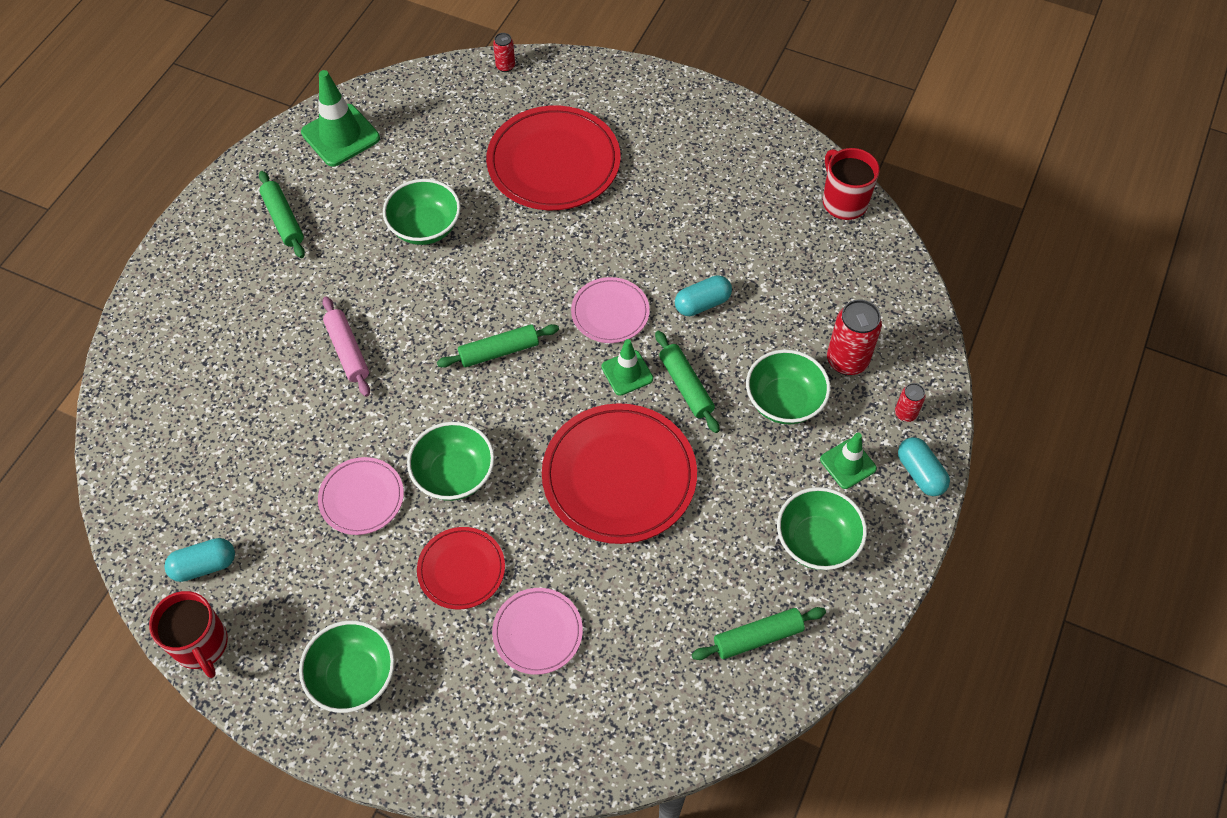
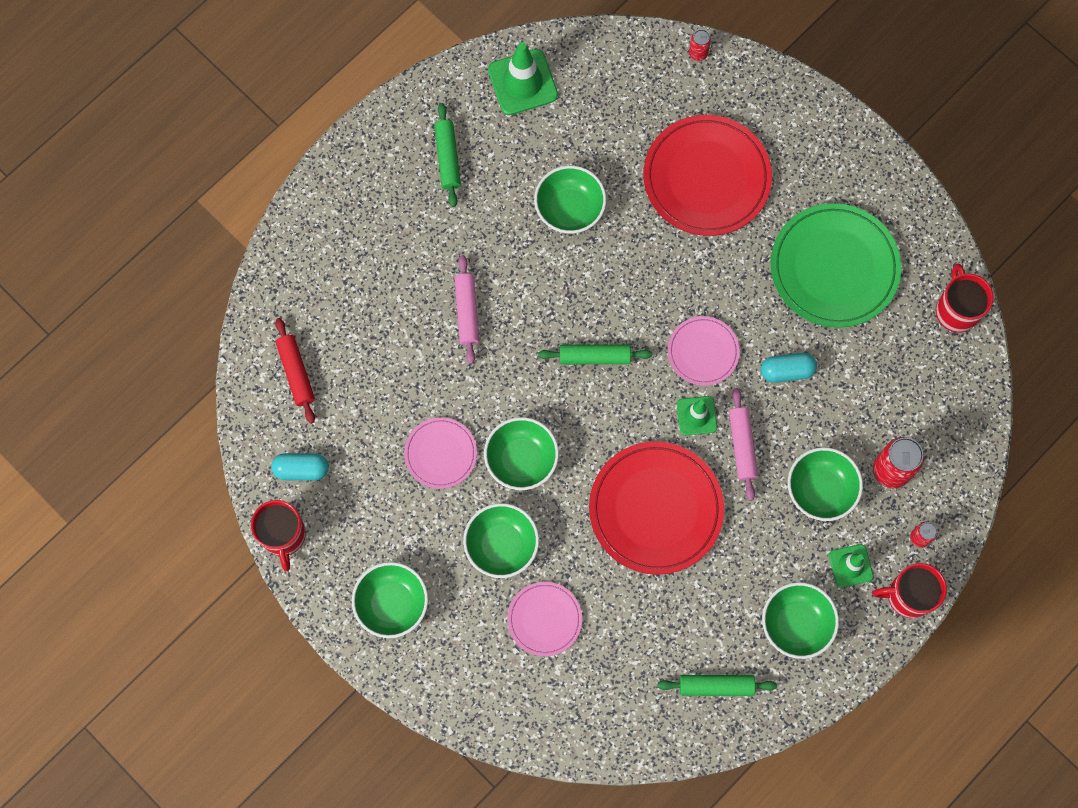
camera: 20 degrees right, 15 degrees up
(172, 468) = (296, 373): none -> red rolling pin
(461, 569) = (501, 545): red plate -> green bowl
(685, 386) = (742, 446): green rolling pin -> pink rolling pin
(710, 201) = (834, 267): none -> green plate
(920, 473) = (908, 595): turquoise capsule -> red mug

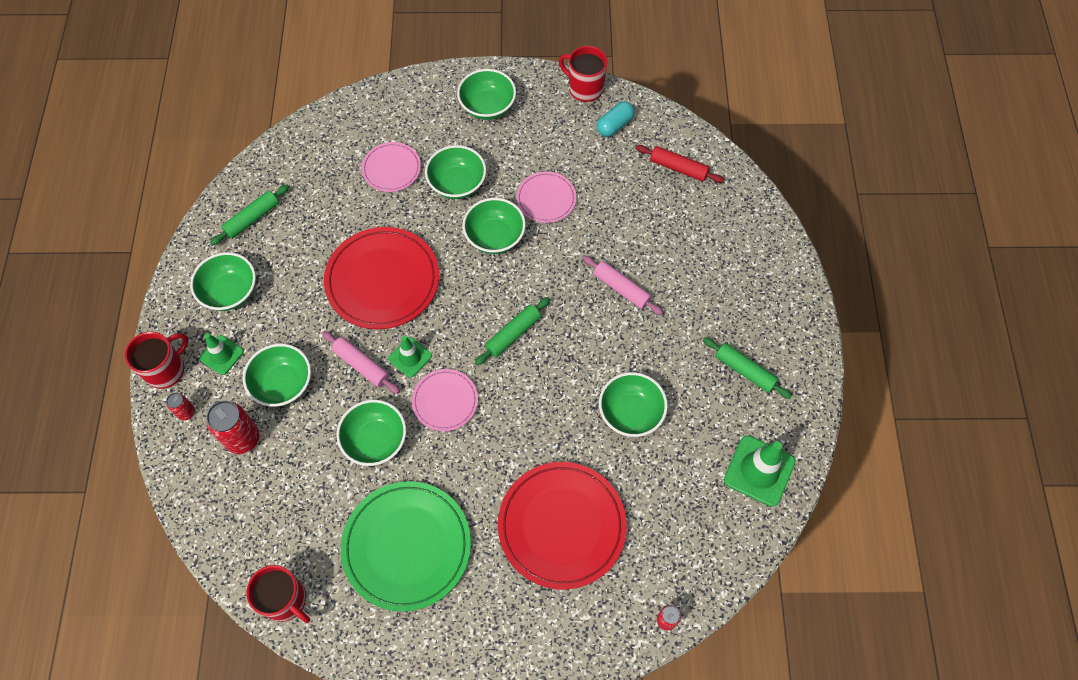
camera: 135 degrees right, 10 degrees down
(787, 371) = (375, 440): turquoise capsule -> green bowl

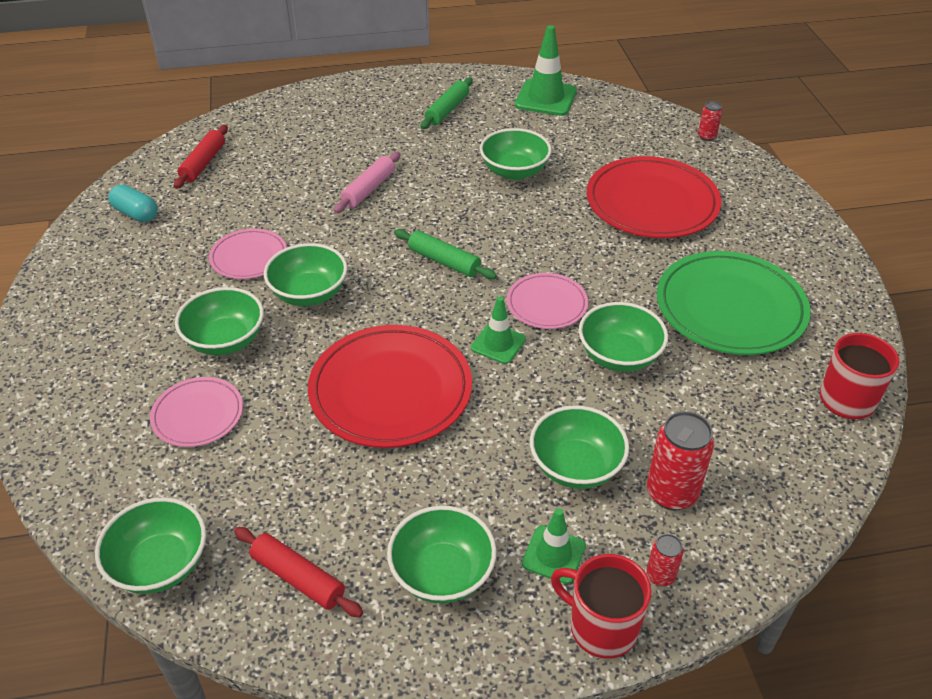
camera: 100 degrees left, 20 degrees down
(252, 219) = (298, 577): green rolling pin -> red rolling pin
(361, 365) = (522, 388): pink rolling pin -> none
(487, 106) = (90, 329): green bowl -> green bowl (160, 564)
(584, 88) = (71, 243): red mug -> none

